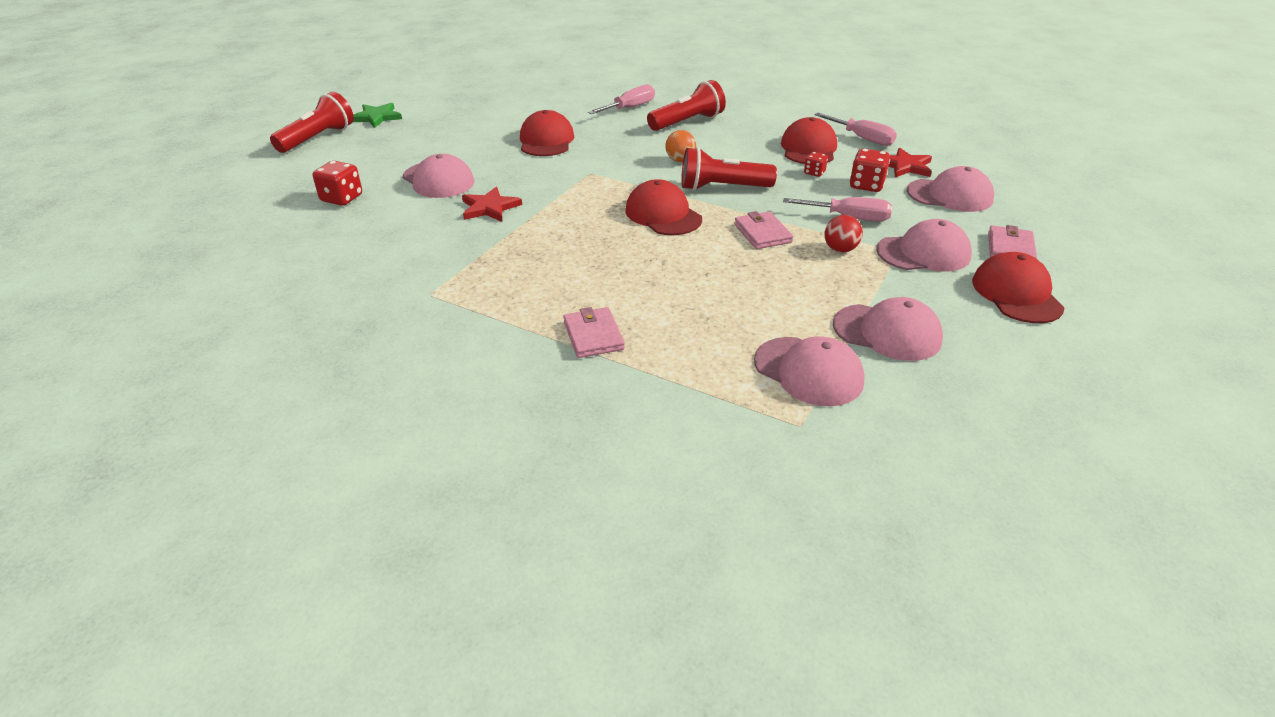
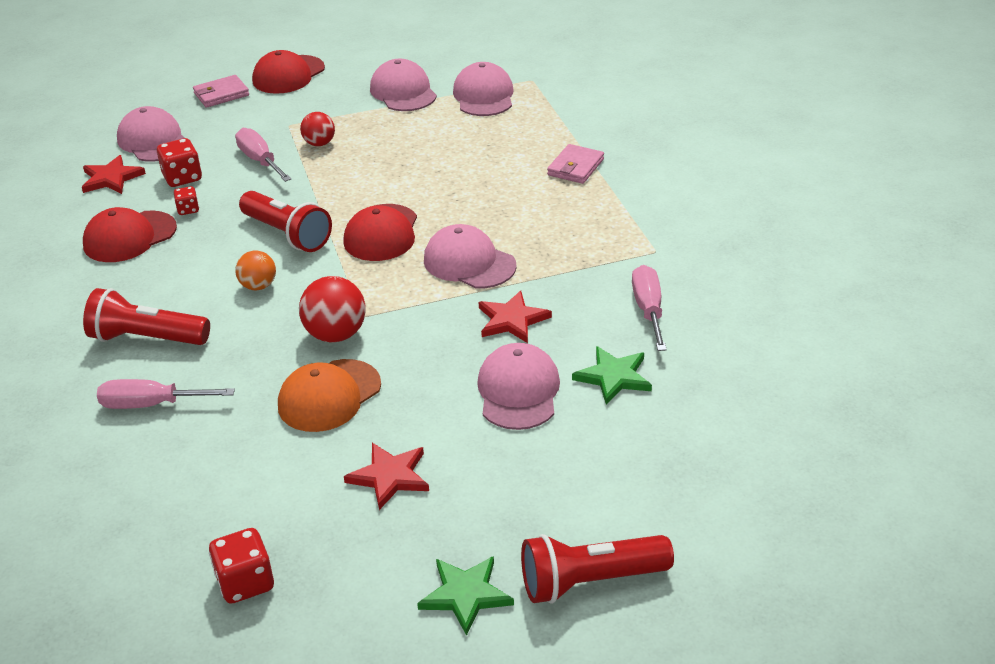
camera: 135 degrees left, 0 degrees up
(342, 198) = (645, 417): red dice -> red dice (245, 583)
(382, 207) = (614, 377): none -> green star
(465, 130) = (389, 477): none -> red star
(546, 140) = (329, 396): red cap -> orange cap
(589, 160) = (336, 334): none -> red ball
(762, 233) = (343, 179): pink wallet -> none
(862, 138) = (63, 222): pink screwdriver -> pink screwdriver (648, 310)
(923, 253) = (276, 116): pink cap -> pink cap (469, 263)

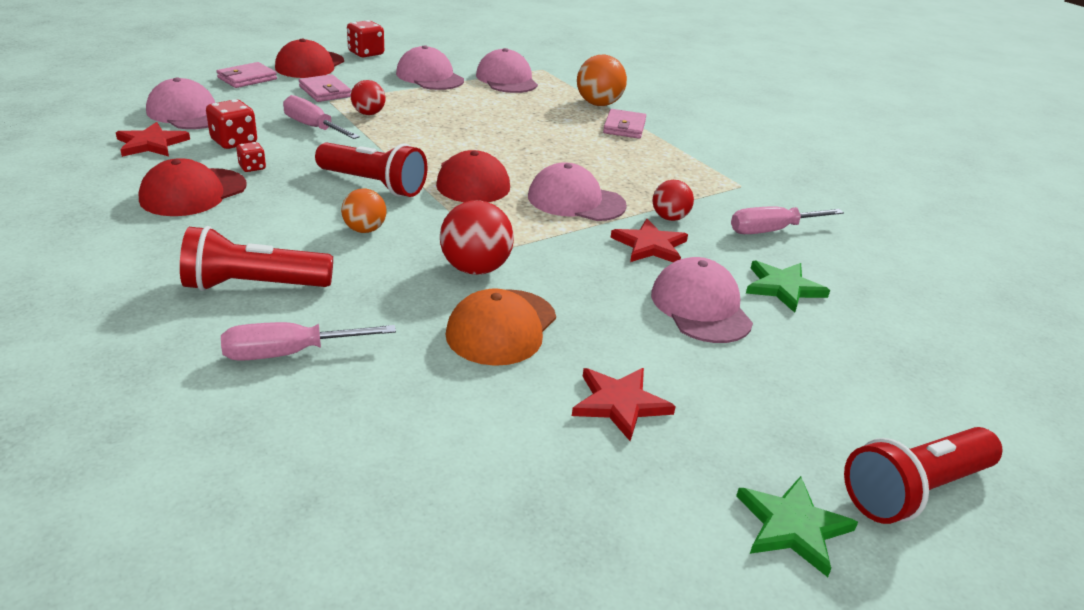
camera: 20 degrees left, 5 degrees down
(245, 583) = (513, 552): red dice -> red dice (366, 53)
(289, 113) = (325, 92): none -> pink wallet
(552, 288) = (669, 218): none -> red ball
(566, 133) = (598, 104): none -> orange ball
(648, 310) = (771, 230): pink screwdriver -> pink screwdriver turned 90 degrees counterclockwise

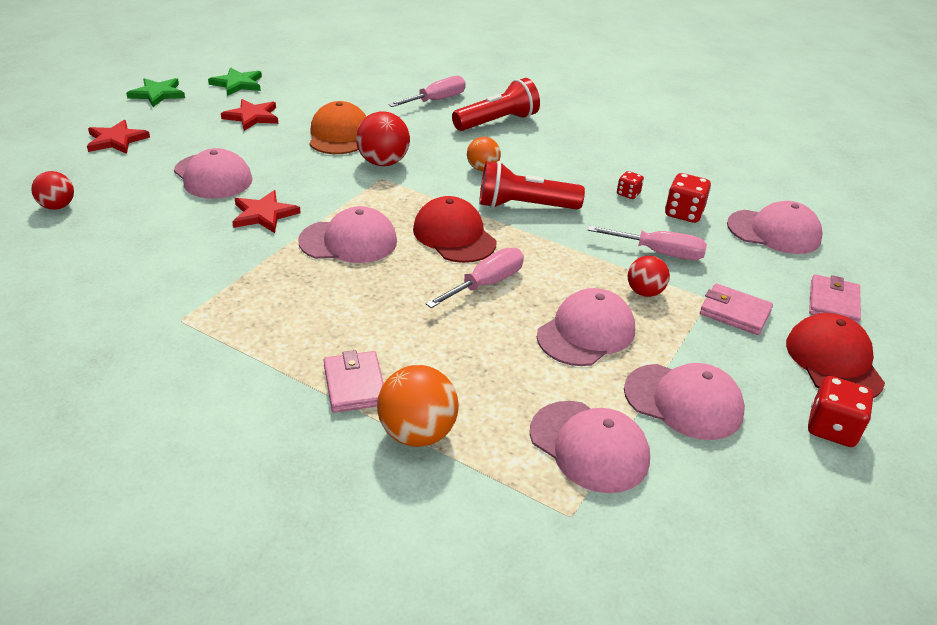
camera: 155 degrees right, 5 degrees up
(151, 144) = (729, 192): red star -> red star (116, 140)
(193, 193) = (626, 163): red cap -> none
(444, 109) = (586, 332): none -> pink cap
(669, 218) = (254, 248): red ball -> red ball (57, 206)
(771, 230) = (150, 263): pink screwdriver -> pink screwdriver (486, 284)
(783, 288) = (145, 207): green star -> green star (237, 84)
(915, 491) = (88, 116): red flashlight -> none

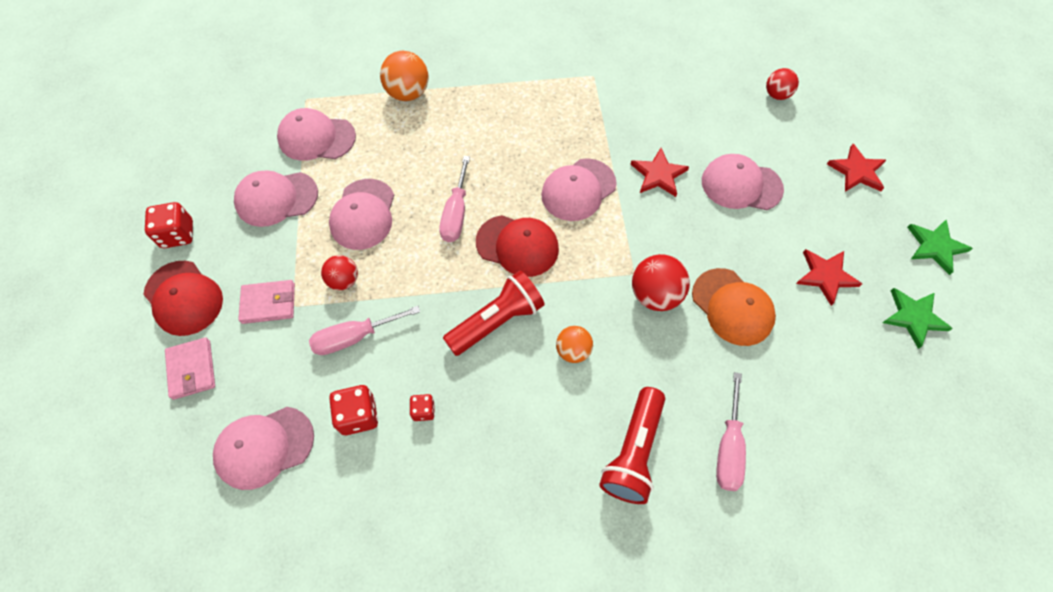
camera: 145 degrees right, 25 degrees up
(354, 385) = (463, 97): pink wallet -> none

